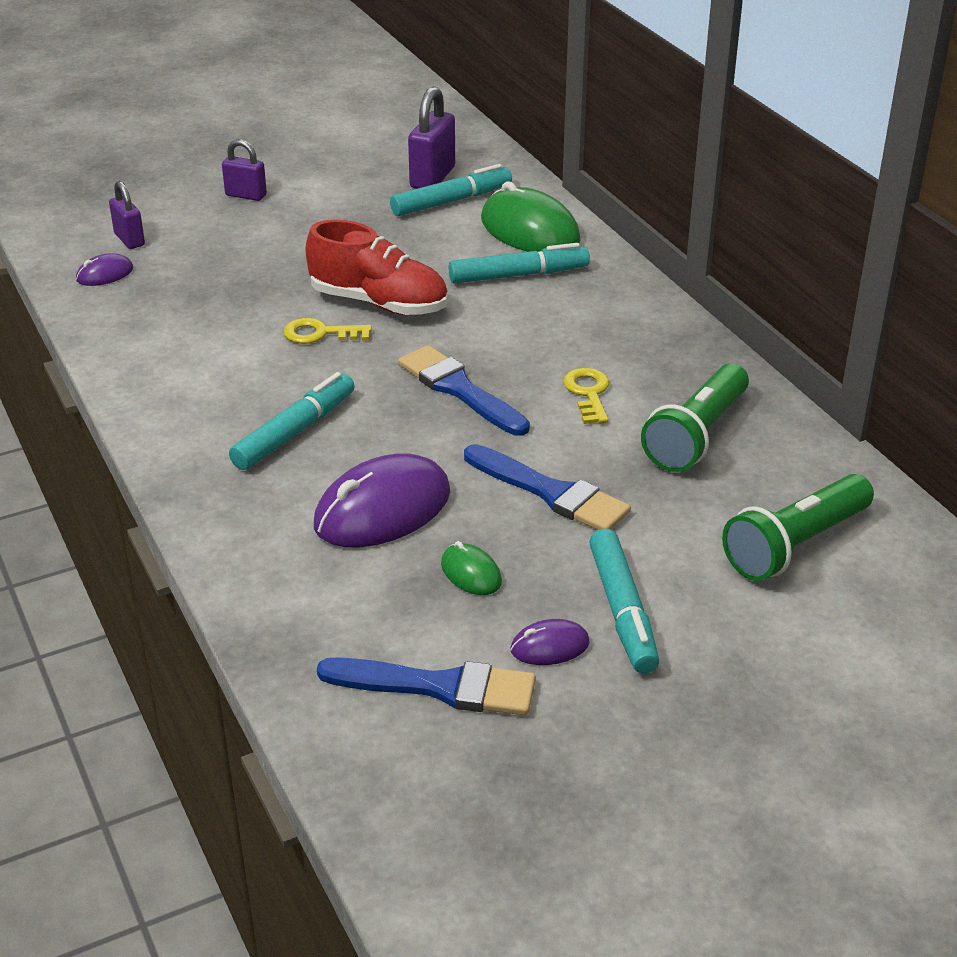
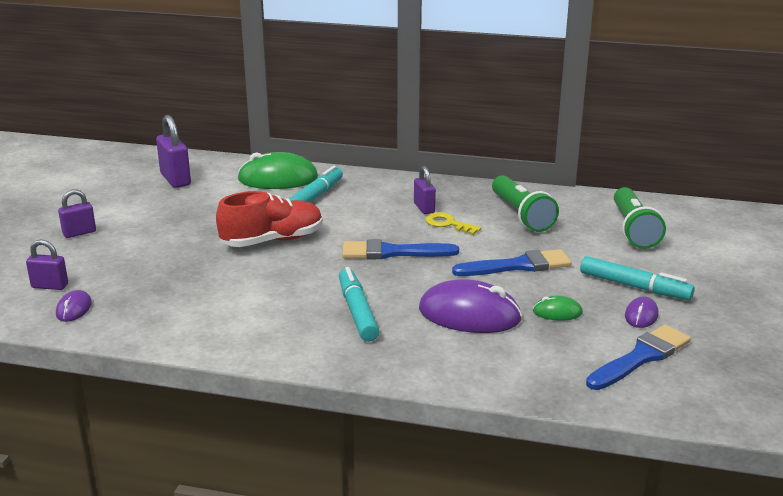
camera: 50 degrees left, 10 degrees down
(320, 333) = (272, 268): yellow key -> none
(382, 509) = (469, 314): purple mouse -> purple mouse turned 75 degrees counterclockwise
(452, 201) = (210, 184): turquoise marker -> none
(605, 357) = (424, 208): none -> purple padlock

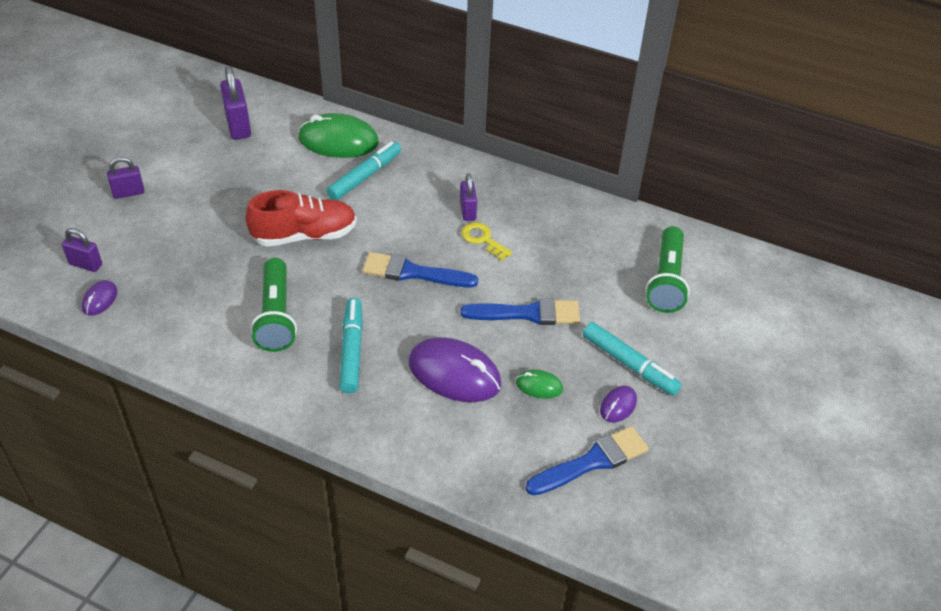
camera: 10 degrees right, 20 degrees up
(521, 215) = (561, 238): green flashlight -> green flashlight (276, 316)

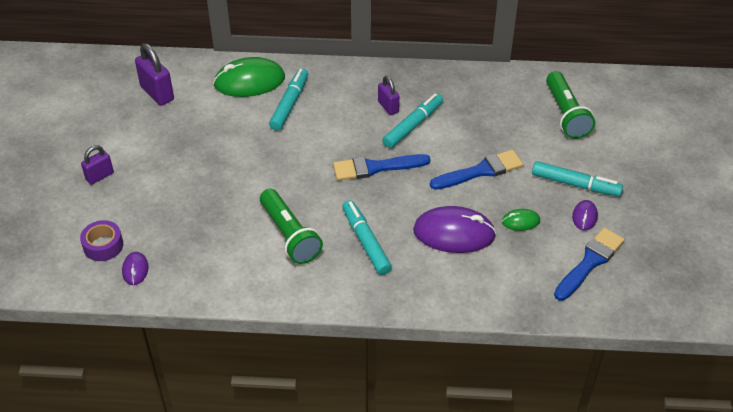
camera: 20 degrees left, 0 degrees up
(86, 264) = (103, 246): purple padlock -> purple tape
(304, 235) = (271, 165): red shoe -> none
(483, 239) = (413, 125): yellow key -> turquoise marker

